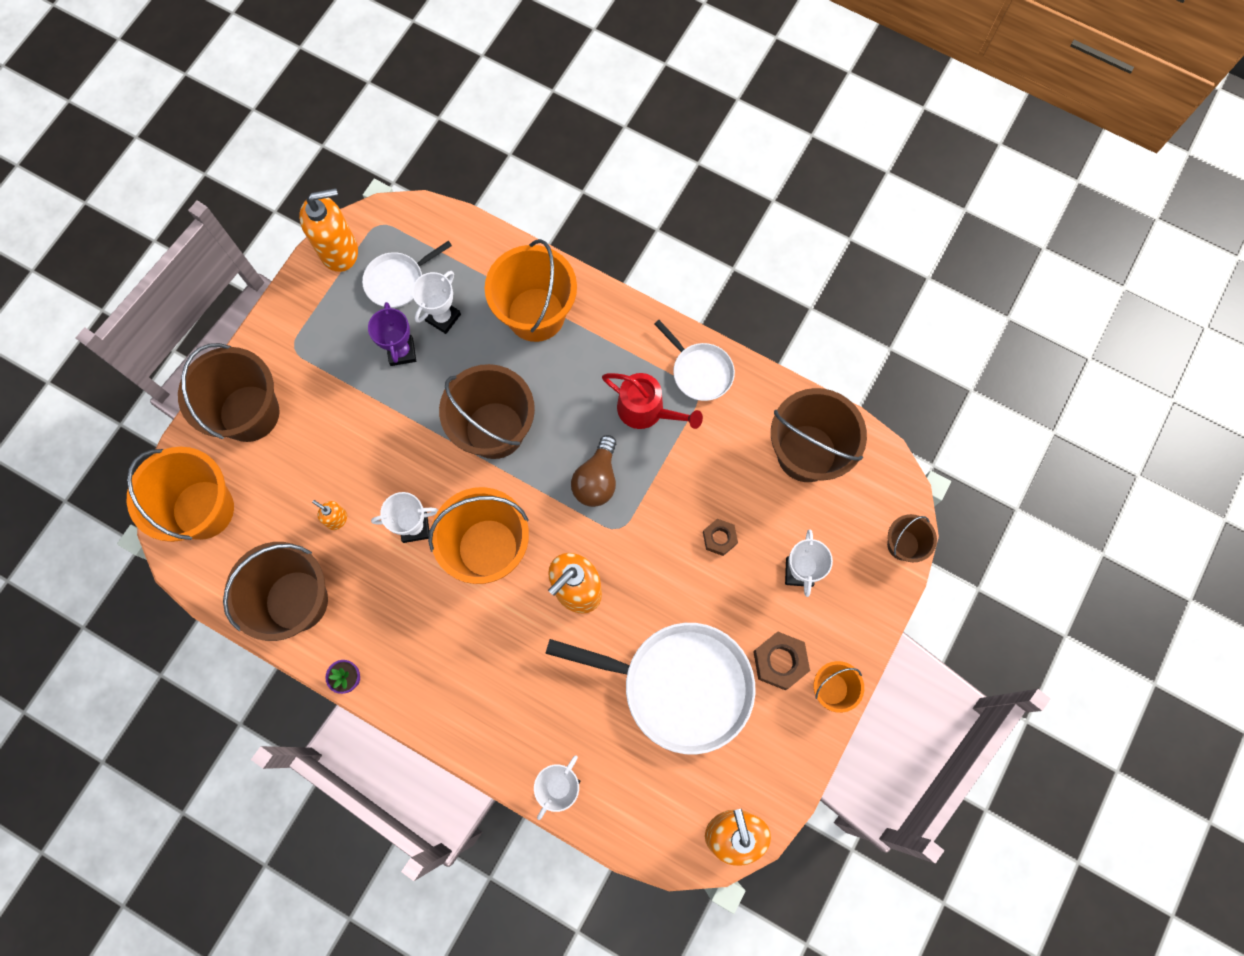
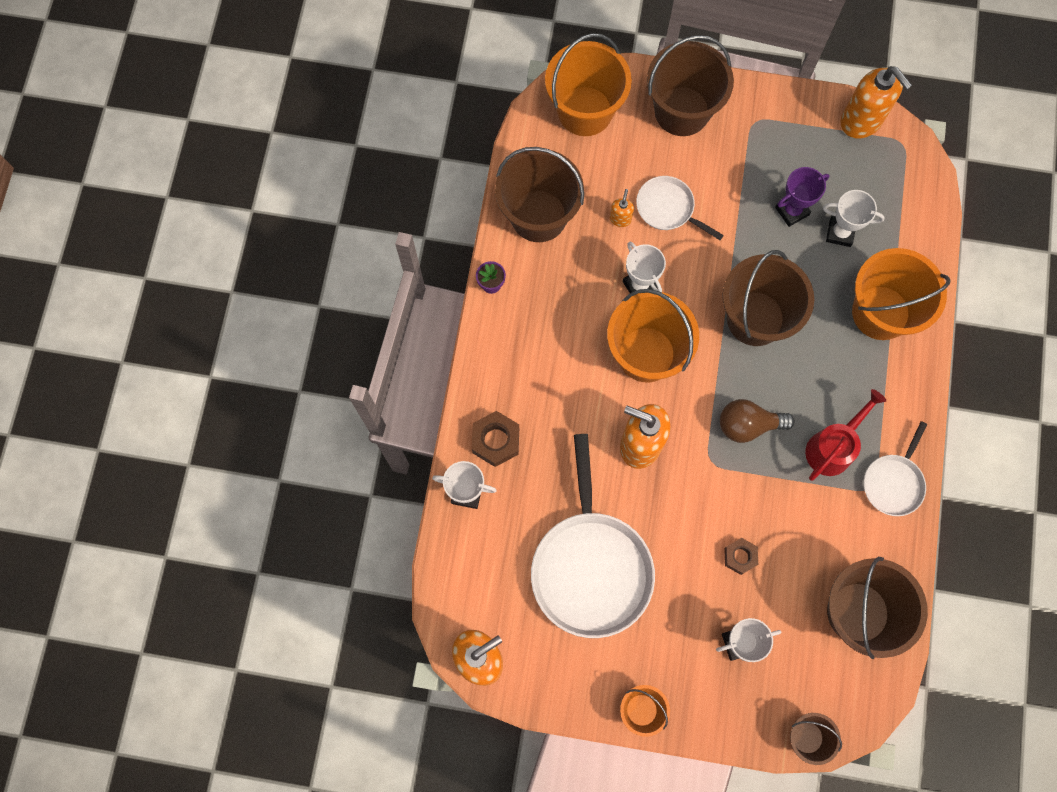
camera: 70 degrees right, 0 degrees up
(398, 281) = (856, 181): white pan -> white pan (668, 208)
(647, 410) = (833, 447): red watering can -> red watering can turned 150 degrees counterclockwise
(779, 661) = (648, 652): brown nut -> brown nut (496, 441)

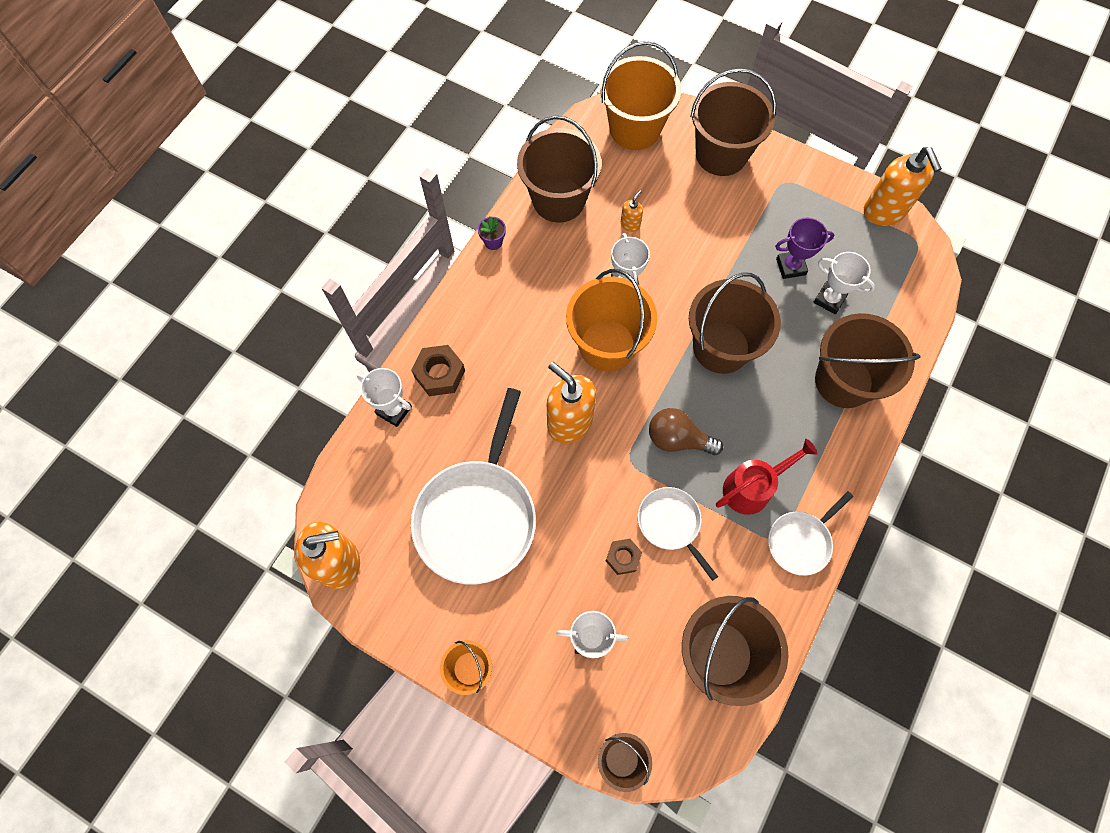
camera: 20 degrees right, 5 degrees down
(668, 208) = (677, 229): white pan -> white pan (671, 524)
(880, 312) = (843, 381): orange bucket -> brown bucket

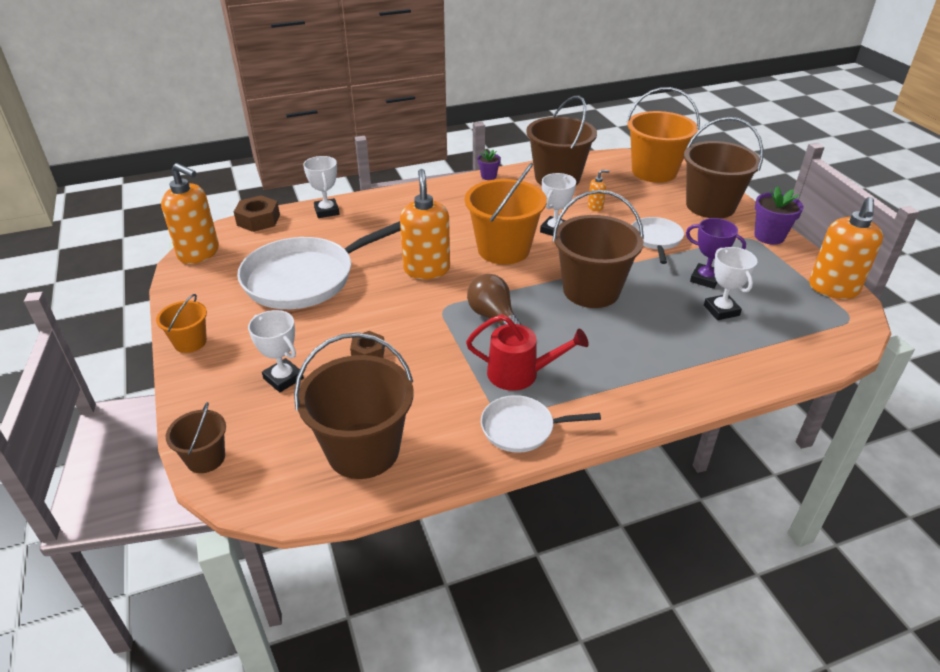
camera: 40 degrees right, 30 degrees down
(439, 374) = (376, 210): brown nut -> brown nut (258, 220)
(671, 524) = (428, 356): white pan -> white pan (656, 239)
(795, 169) = (769, 236): none -> purple flower pot
(843, 381) = (680, 359): brown bucket -> none

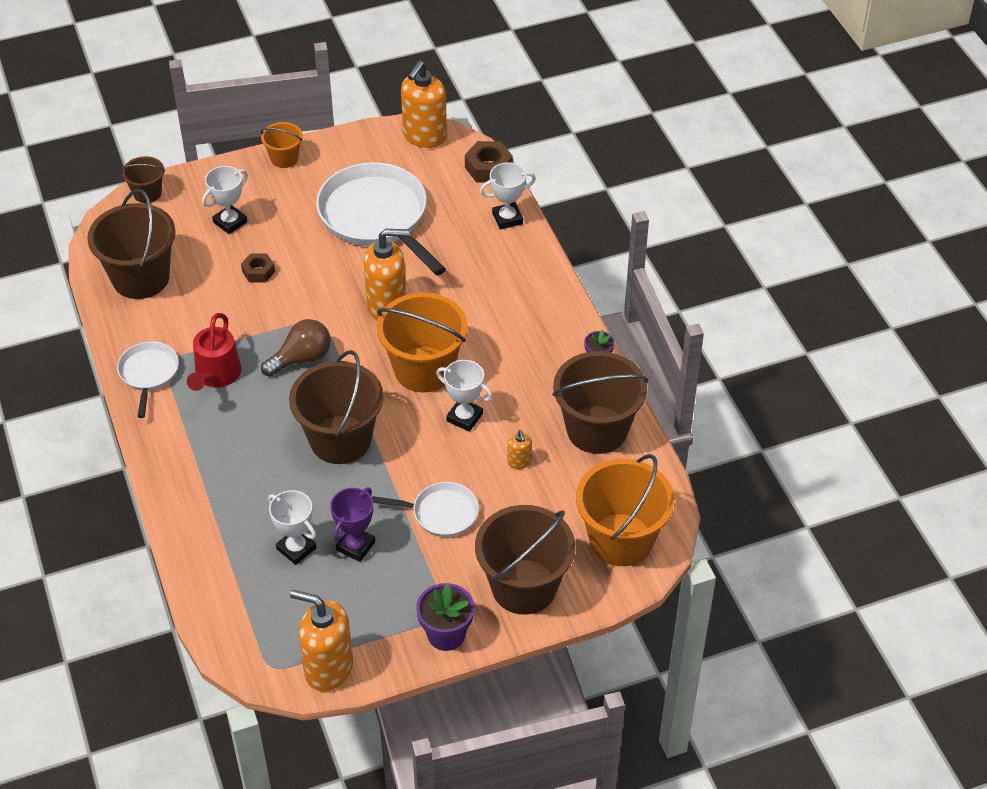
camera: 90 degrees right, 10 degrees up
(721, 310) = (296, 549): white trophy -> white trophy turned 60 degrees clockwise

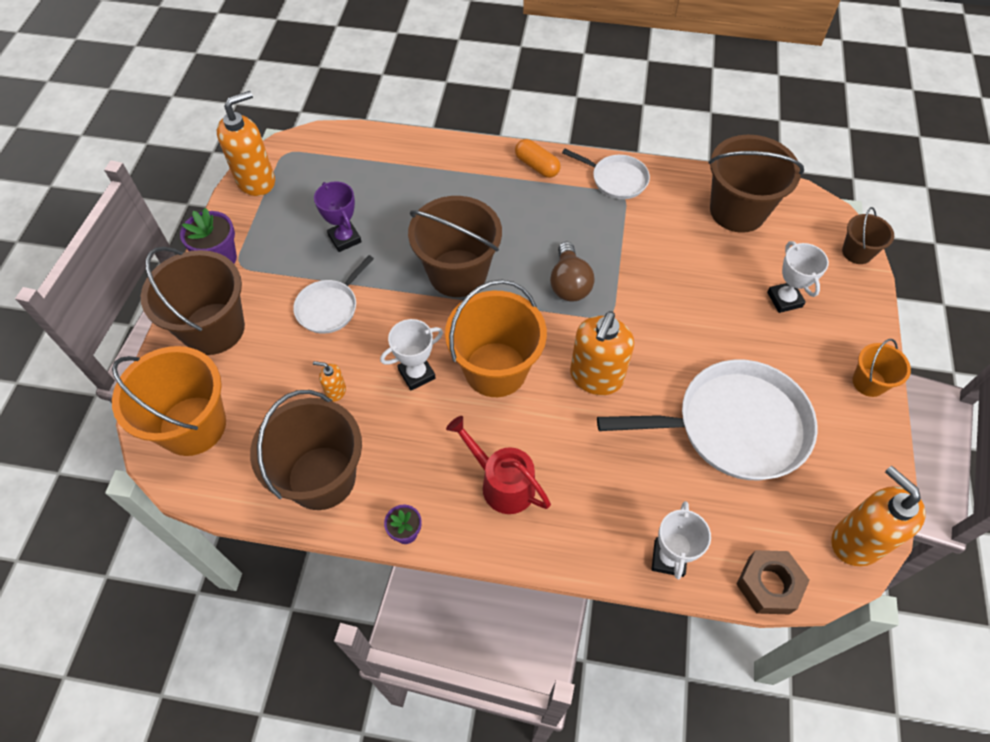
camera: 120 degrees right, 10 degrees up
(164, 440) = (537, 166): none -> orange capsule
(216, 376) = (586, 220): red watering can -> red watering can (501, 483)
(258, 272) = (701, 295): brown nut -> none
(296, 549) = (372, 203): white trophy -> none

